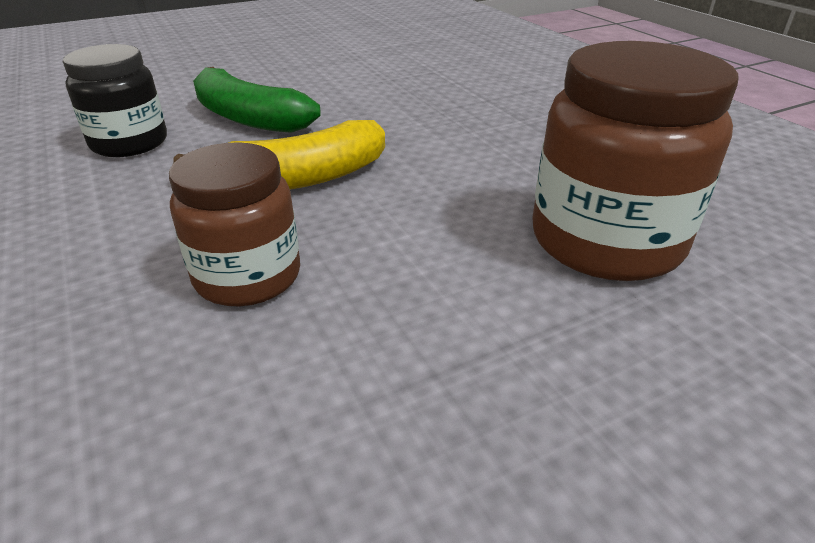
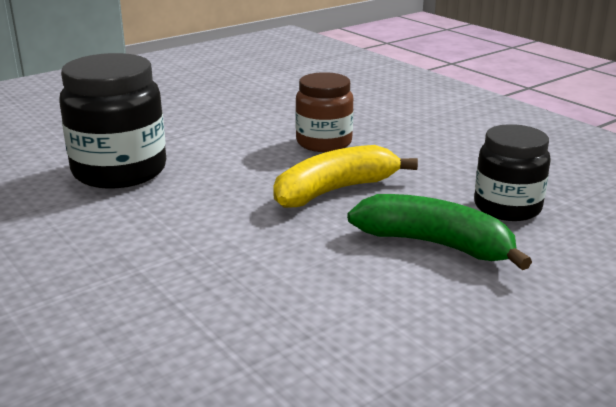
camera: 170 degrees right, 10 degrees down
(606, 241) = (119, 171): brown jar -> black jar

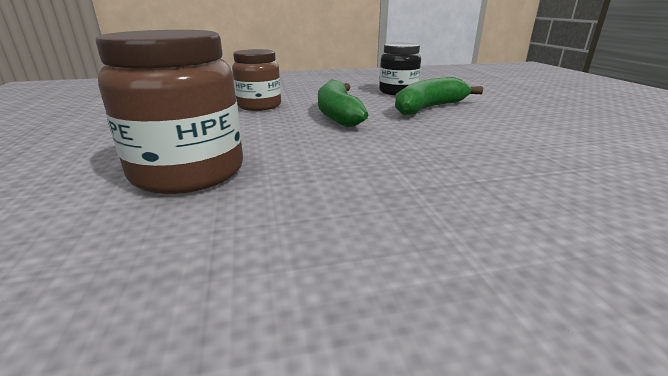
camera: 65 degrees left, 0 degrees up
(119, 171) = (188, 172): black jar -> brown jar
(335, 190) = (338, 114): yellow banana -> green banana

